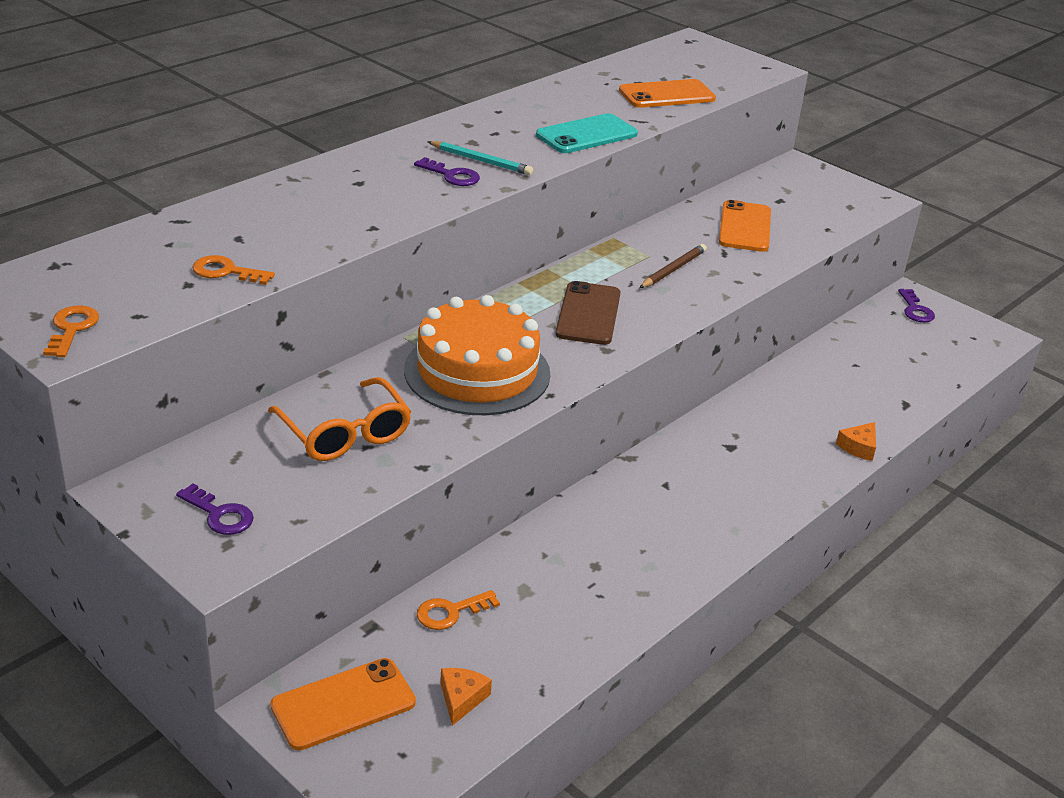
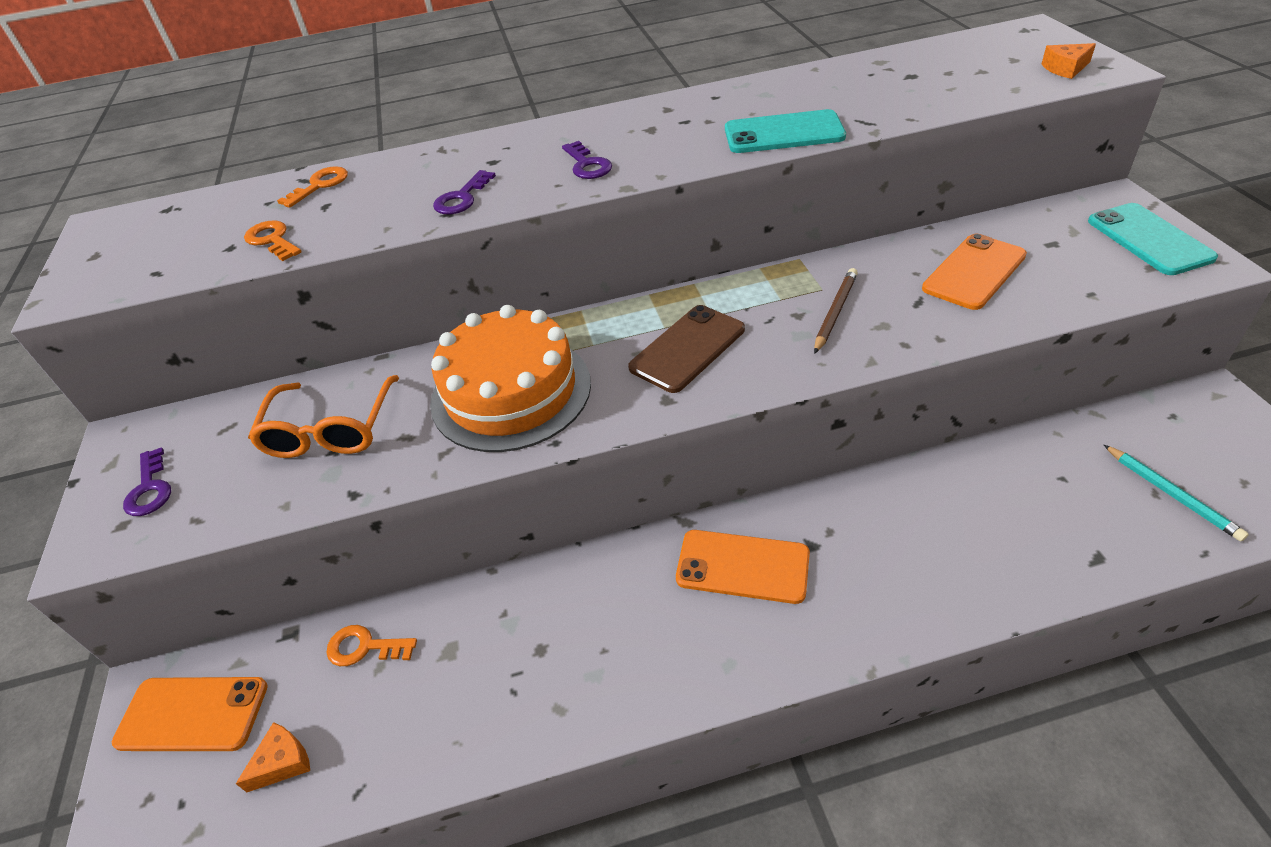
camera: 40 degrees right, 10 degrees up
(72, 329) = (96, 275): orange key -> orange key (320, 185)
(481, 161) = (635, 152): turquoise pencil -> turquoise pencil (1171, 495)
(666, 95) = (932, 93): orange phone -> orange phone (742, 566)
(673, 269) = (835, 312): brown pencil -> brown pencil turned 45 degrees counterclockwise
(837, 189) = (1149, 239): none -> turquoise phone
(858, 447) = (980, 602): orange cheese -> orange cheese (1065, 68)
(915, 310) = (1210, 420): purple key -> purple key (462, 198)

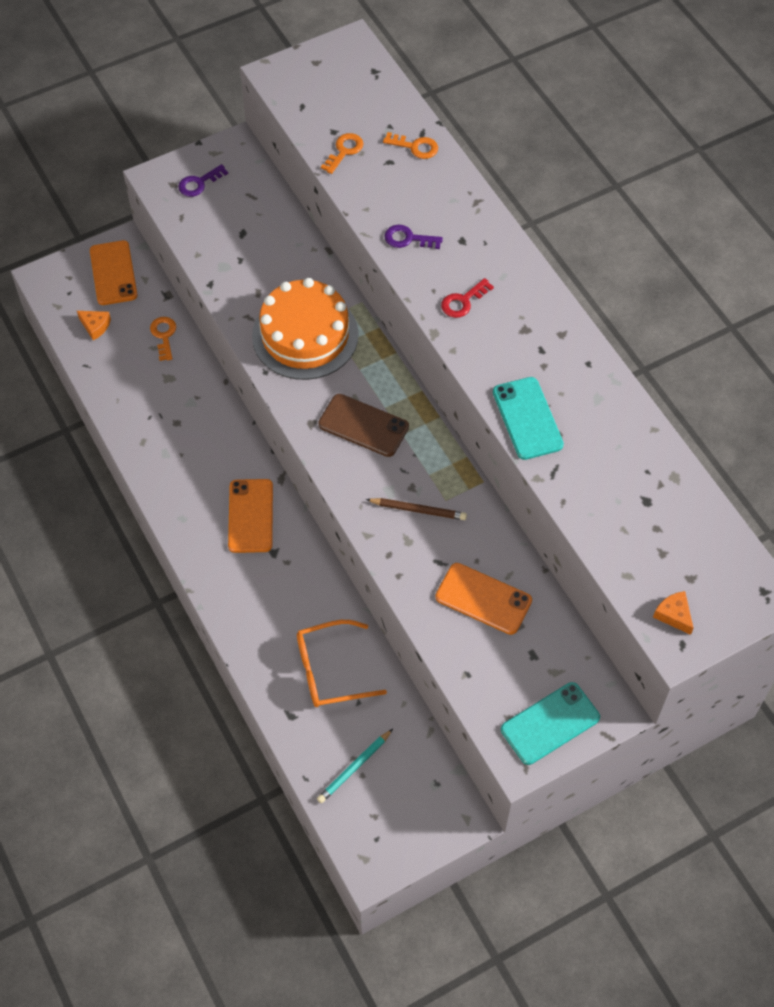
camera: 70 degrees right, 15 degrees up
(330, 430) = (257, 251): orange glasses -> orange glasses (330, 670)
(587, 165) = (463, 301): purple key -> red key

